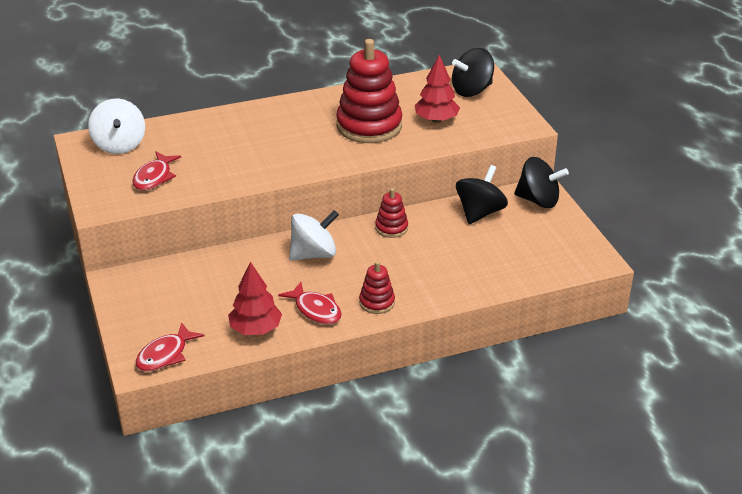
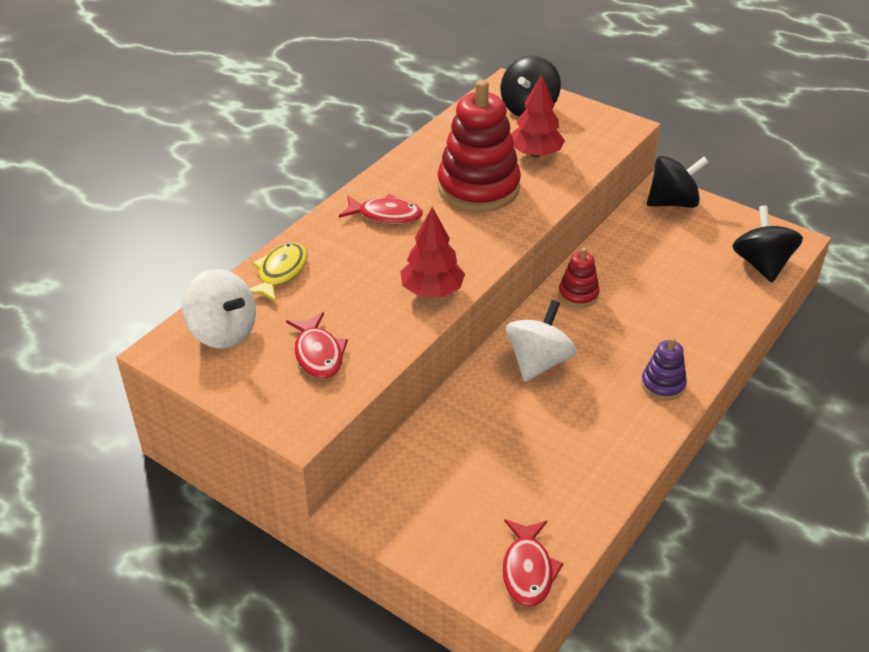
camera: 35 degrees left, 5 degrees up
(188, 127) = (280, 273): none -> yellow fish
(256, 329) = (584, 482): red tree -> red tree (432, 290)
(315, 310) = (616, 425): red fish -> red fish (386, 215)
(377, 302) = (663, 385): red stacking toy -> purple stacking toy
(480, 213) = (638, 239): black spinning top -> black spinning top (761, 265)

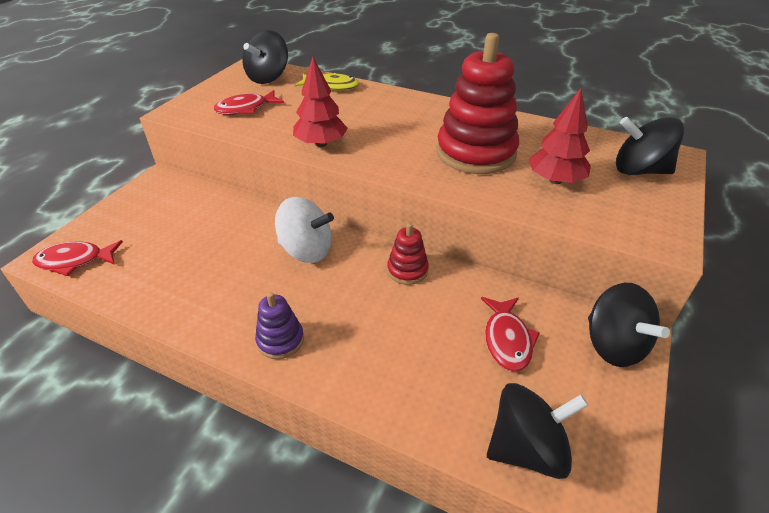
camera: 80 degrees right, 0 degrees up
(223, 332) = (268, 78): white spinning top -> black spinning top
(386, 215) = (414, 115): red fish -> red fish (507, 339)

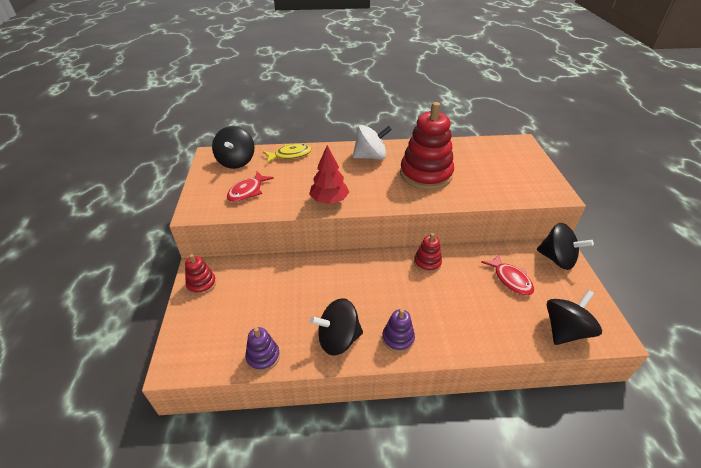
camera: 30 degrees left, 0 degrees up
(75, 261) = (201, 356): red fish -> none
(125, 289) = (263, 357): none -> purple stacking toy
(146, 194) = (201, 284): none -> red stacking toy
(306, 250) = (357, 276): white spinning top -> white spinning top (370, 157)
(555, 180) = (481, 177): red tree -> none
(639, 170) = (514, 157): black spinning top -> black spinning top (338, 339)

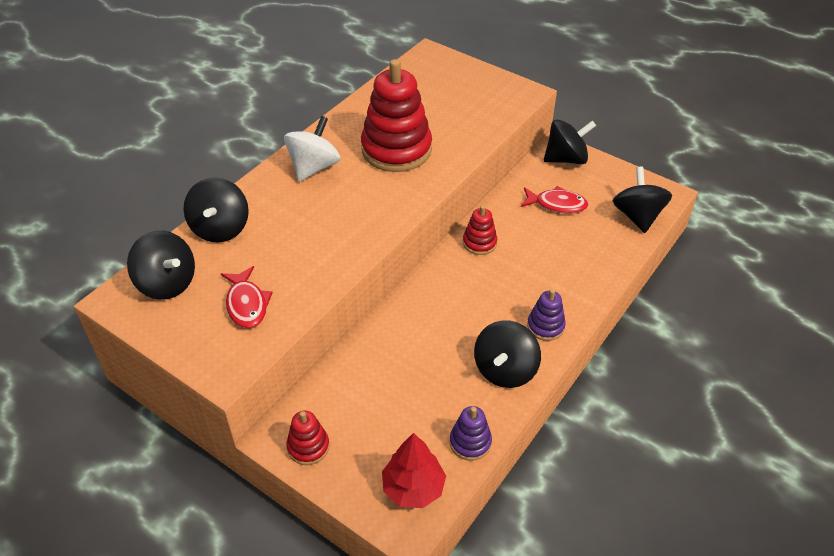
camera: 50 degrees left, 5 degrees up
(290, 155) = (220, 228): yellow fish -> black spinning top
(329, 200) = (349, 245): red tree -> red tree (413, 488)

